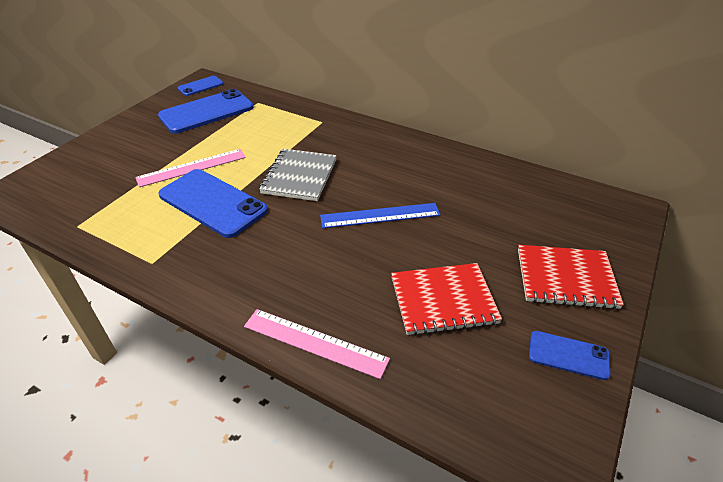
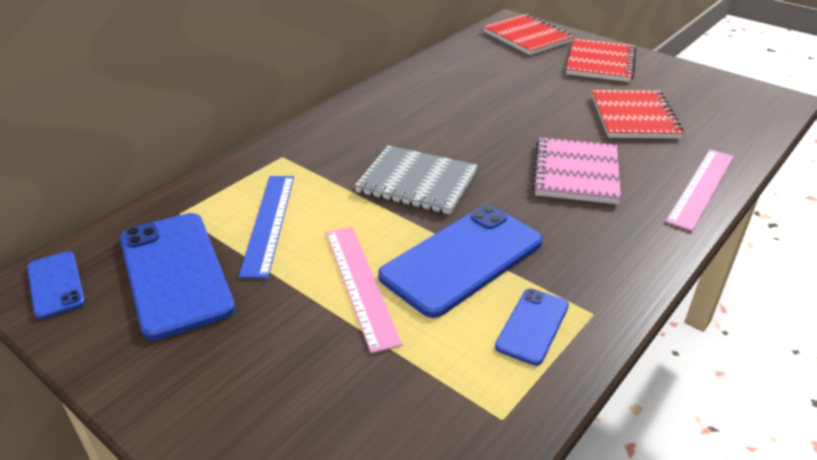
camera: 80 degrees left, 5 degrees down
(326, 256) = (576, 173): none -> pink notebook
(380, 216) = (508, 134): blue ruler -> blue ruler (269, 223)
(568, 355) = (683, 78): blue phone -> blue phone (532, 326)
(597, 221) = (527, 37): none -> red notebook

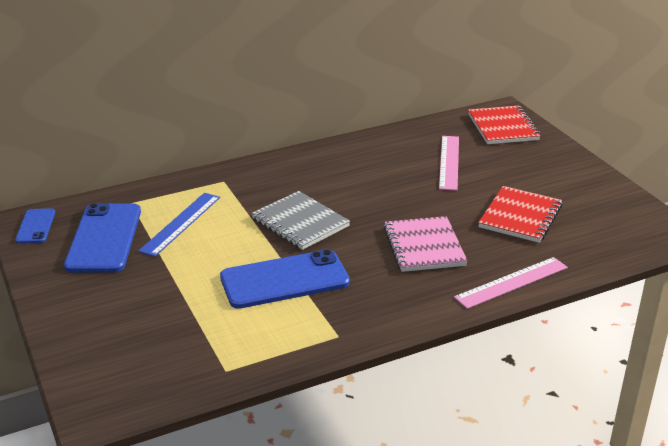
camera: 25 degrees right, 5 degrees down
(360, 284) = (207, 276): pink ruler -> pink ruler (449, 162)
(532, 326) = (291, 331): blue phone -> none
(576, 173) = (424, 246): pink notebook -> pink notebook turned 45 degrees counterclockwise
(600, 63) = (544, 165): red notebook -> none

